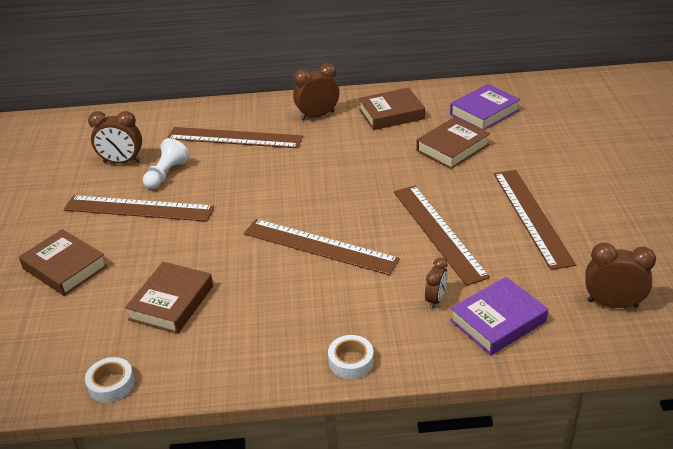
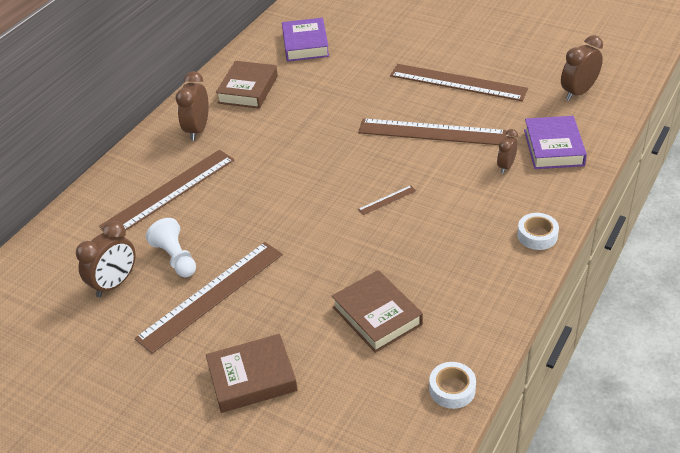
camera: 55 degrees left, 5 degrees up
(319, 246) = (387, 200): brown ruler -> brown ruler, size x0.40
(435, 299) = (506, 166): brown clock -> brown clock turned 120 degrees counterclockwise
(452, 148) = (334, 80): brown book -> none

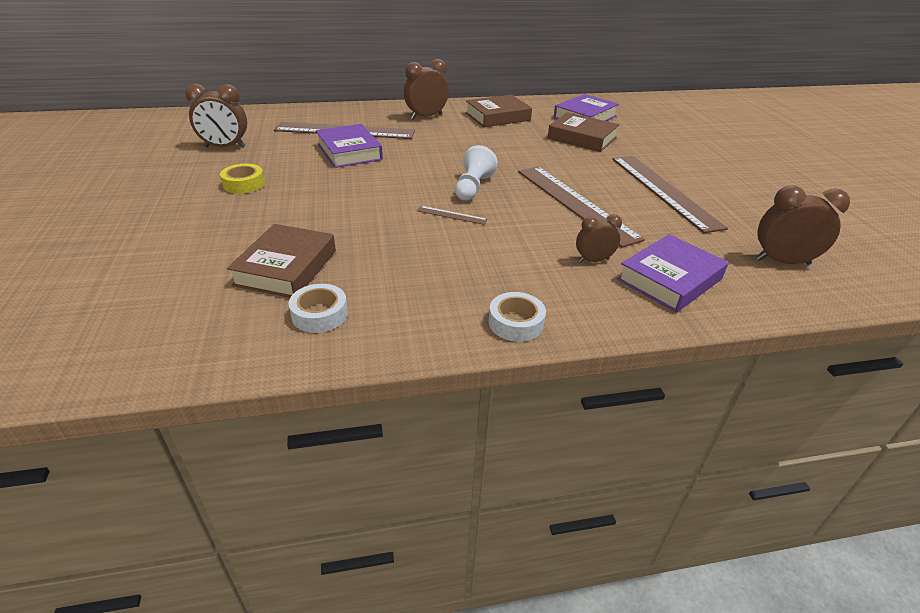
camera: 45 degrees right, 5 degrees down
(175, 258) = (274, 157): white pawn -> white pawn (473, 187)
(211, 295) = (244, 184): brown ruler -> yellow tape
(217, 208) = (349, 152): none -> purple book
(252, 378) = (153, 235): brown book -> brown book (582, 138)
(452, 389) = (208, 357): white tape -> white tape (319, 314)

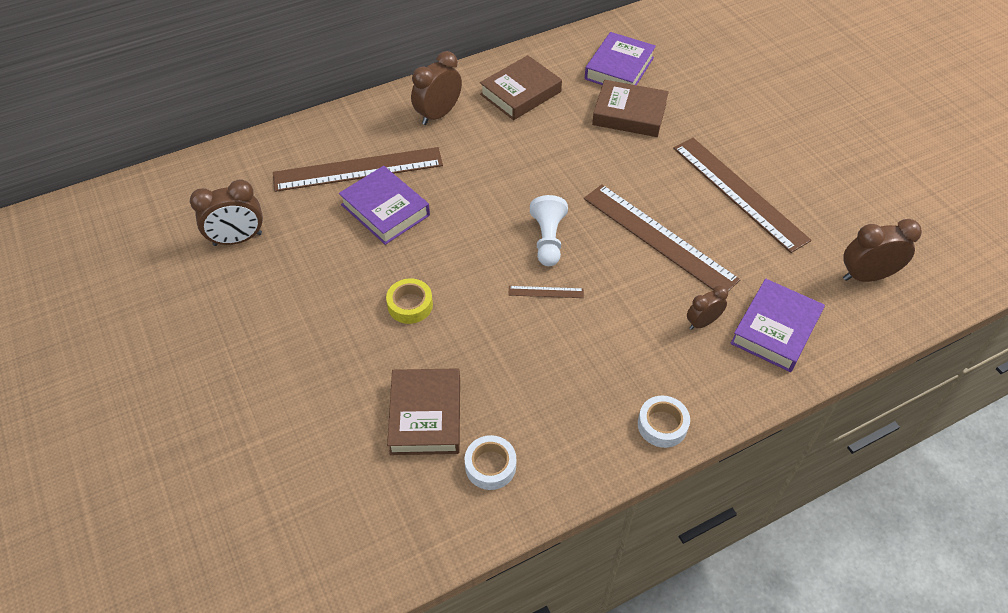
camera: 15 degrees left, 15 degrees up
(244, 184) = (303, 300): yellow tape -> yellow tape (410, 305)

